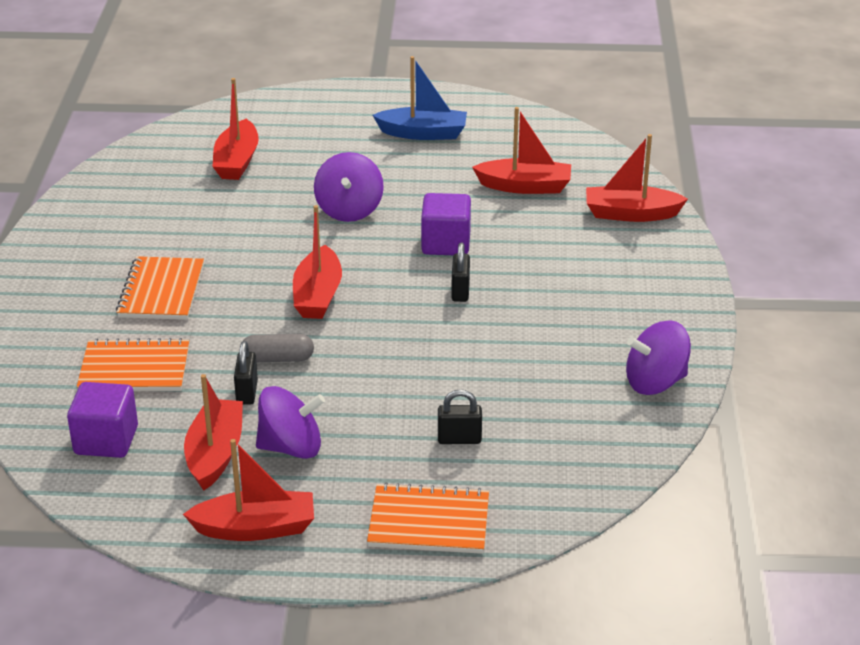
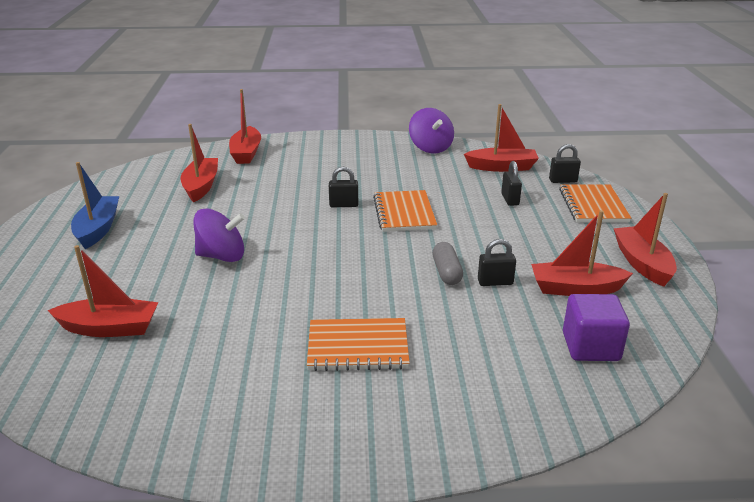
camera: 95 degrees left, 5 degrees down
(134, 369) = (486, 345): orange notebook -> orange notebook (404, 213)
(291, 447) = (550, 257): purple spinning top -> none
(318, 295) = (355, 261): red boat -> red boat (502, 167)
(446, 244) = (279, 212): purple cube -> none
(521, 508) = (563, 181): none -> black padlock

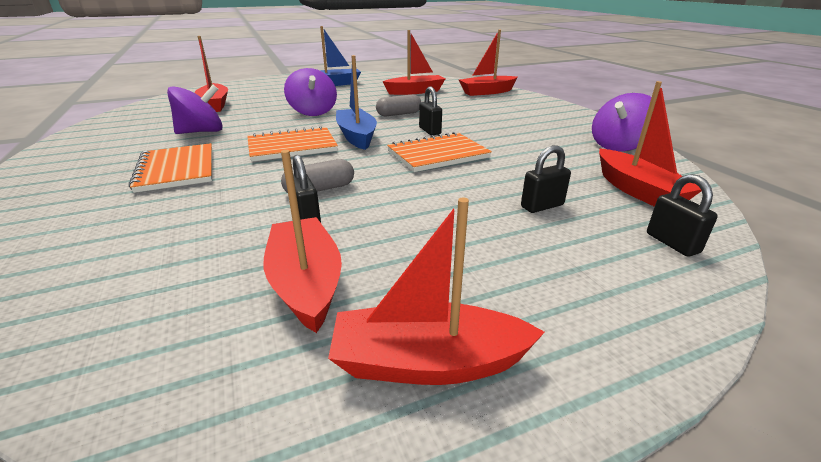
camera: 70 degrees right, 0 degrees up
(235, 335) = (201, 132): none -> purple spinning top
(279, 210) = (399, 114): none -> grey capsule
(331, 241) = (357, 136): none -> blue boat
(590, 347) = (140, 309): purple cube -> none
(593, 205) = (615, 282): orange notebook -> orange notebook (292, 147)
(642, 263) = (428, 362): red boat -> red boat turned 150 degrees counterclockwise

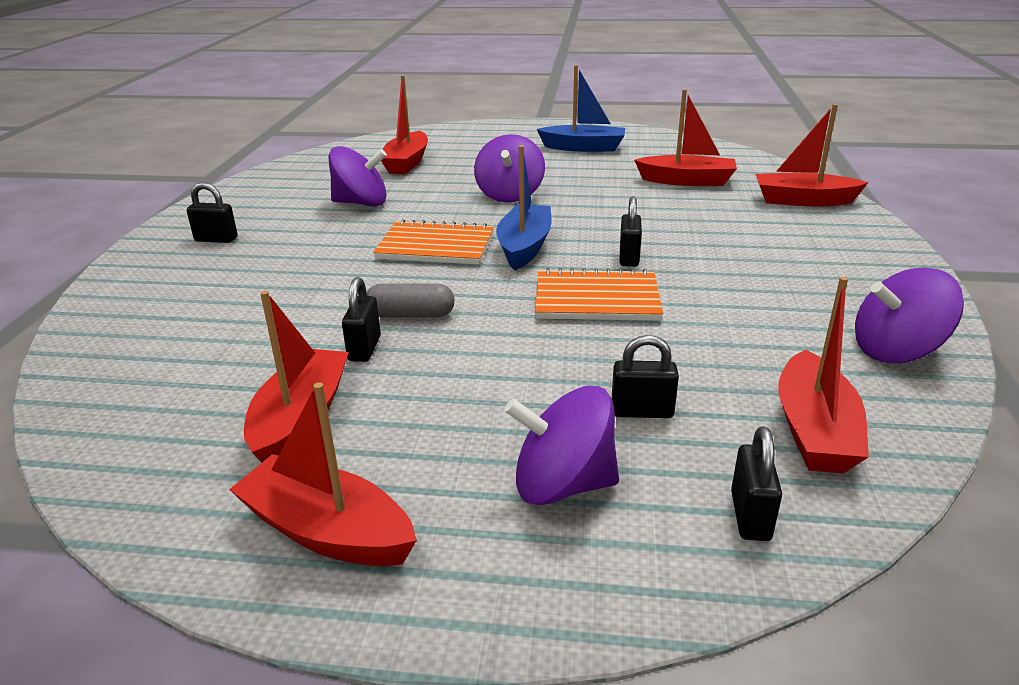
camera: 30 degrees right, 0 degrees up
(82, 175) = (216, 239): none -> black padlock
(177, 169) = (298, 252): orange notebook -> none
(399, 114) = (618, 219): grey capsule -> none
(553, 262) = (562, 484): none -> purple spinning top

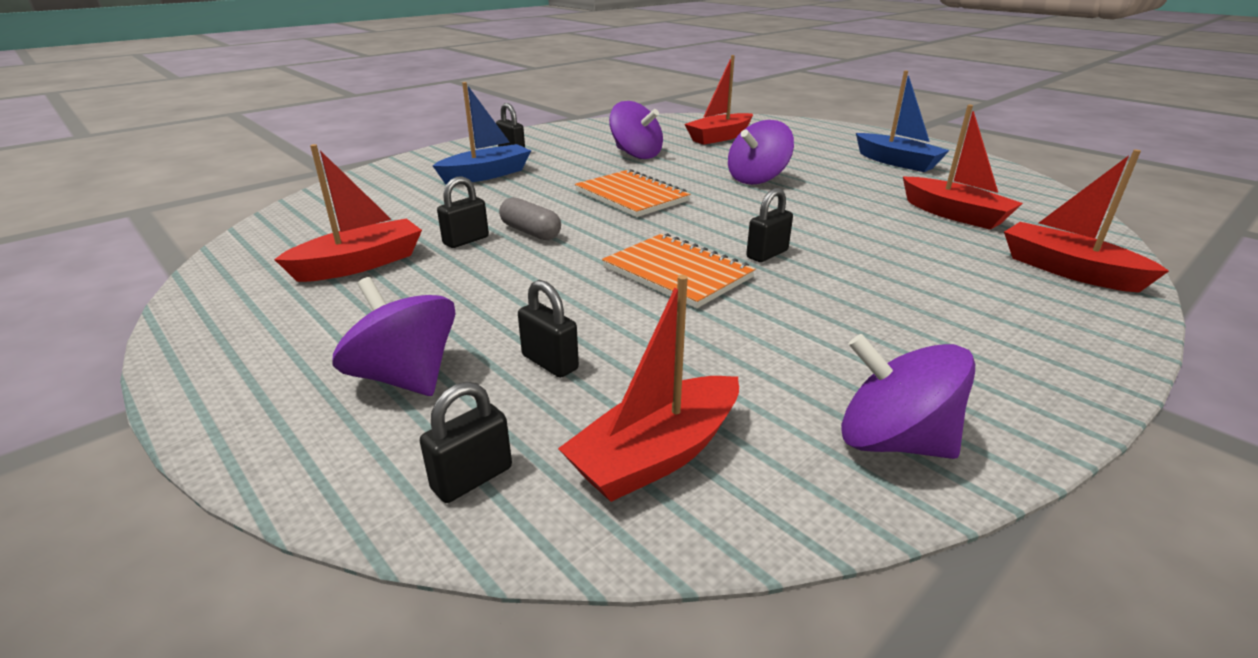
camera: 40 degrees right, 0 degrees up
(327, 531) = (256, 328): red boat -> none
(524, 247) = (695, 217): blue boat -> blue boat (486, 175)

